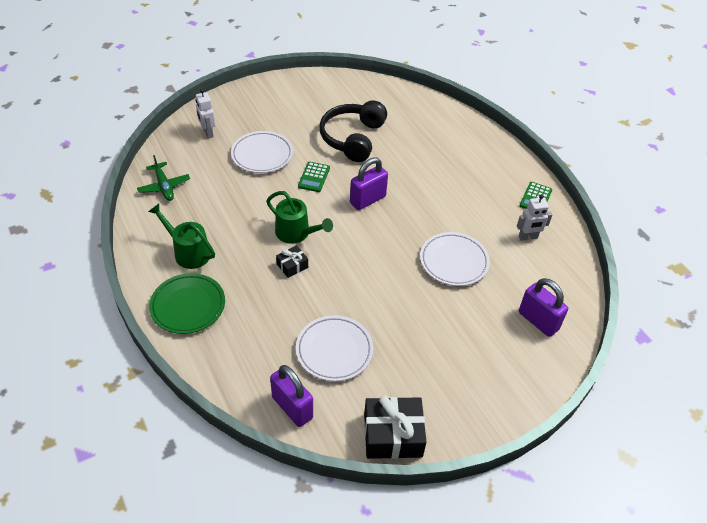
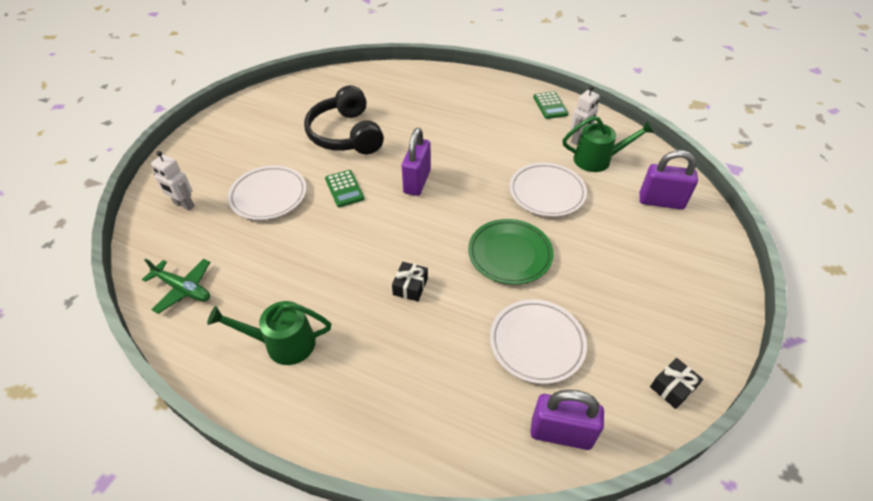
camera: 35 degrees left, 0 degrees up
(188, 306) = (341, 404): green plate -> green plate (509, 254)
(296, 233) = (382, 252): green watering can -> green watering can (598, 159)
(393, 435) = (672, 387): black gift -> black gift, size x0.52

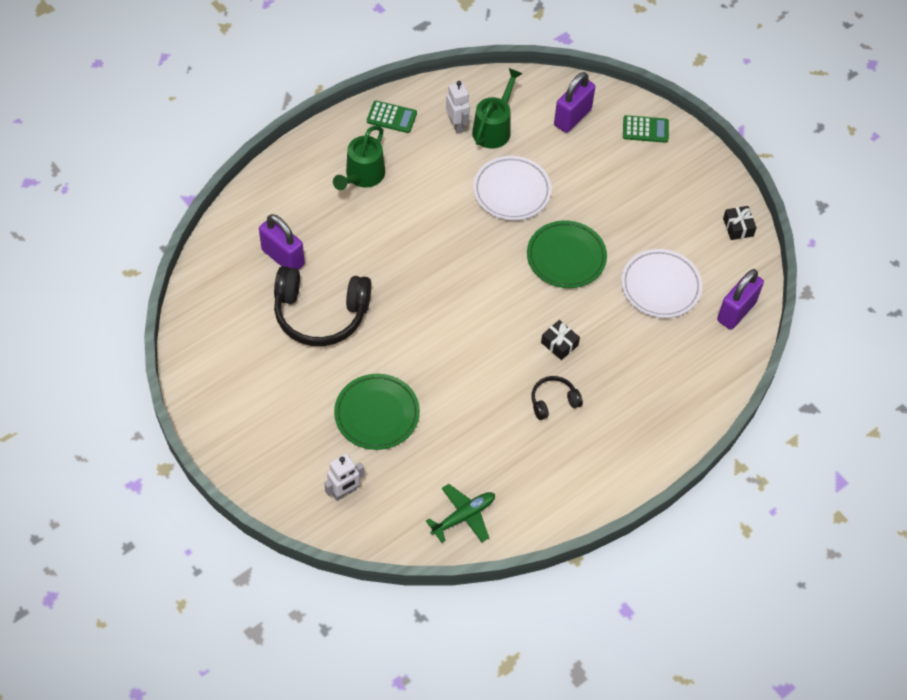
camera: 65 degrees left, 10 degrees up
(268, 196) = (377, 414): white plate -> green plate
(282, 343) = (567, 456): green watering can -> green watering can (362, 176)
(342, 307) = (553, 401): none -> black headphones
(344, 189) = (407, 346): green calculator -> green calculator (645, 129)
(417, 181) = (434, 283): purple padlock -> purple padlock (283, 257)

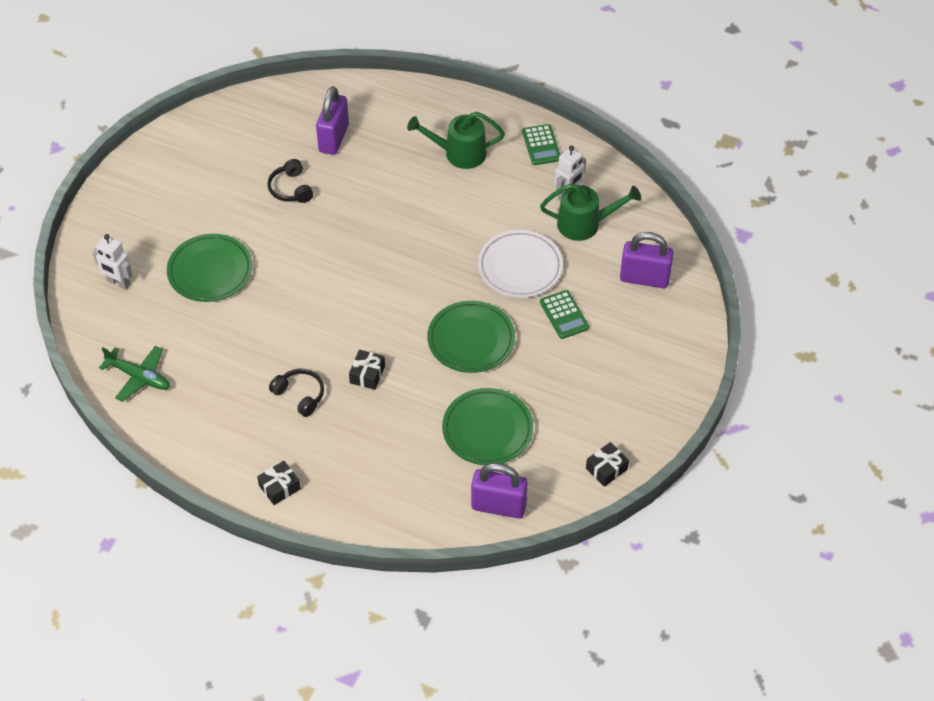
camera: 65 degrees right, 5 degrees down
(320, 314) = (290, 189): black headphones -> black headphones, size x0.49
(639, 455) = (279, 487): none -> black gift
(645, 129) = (674, 343): green calculator -> green calculator (564, 315)
(660, 286) = (487, 430): white plate -> green plate

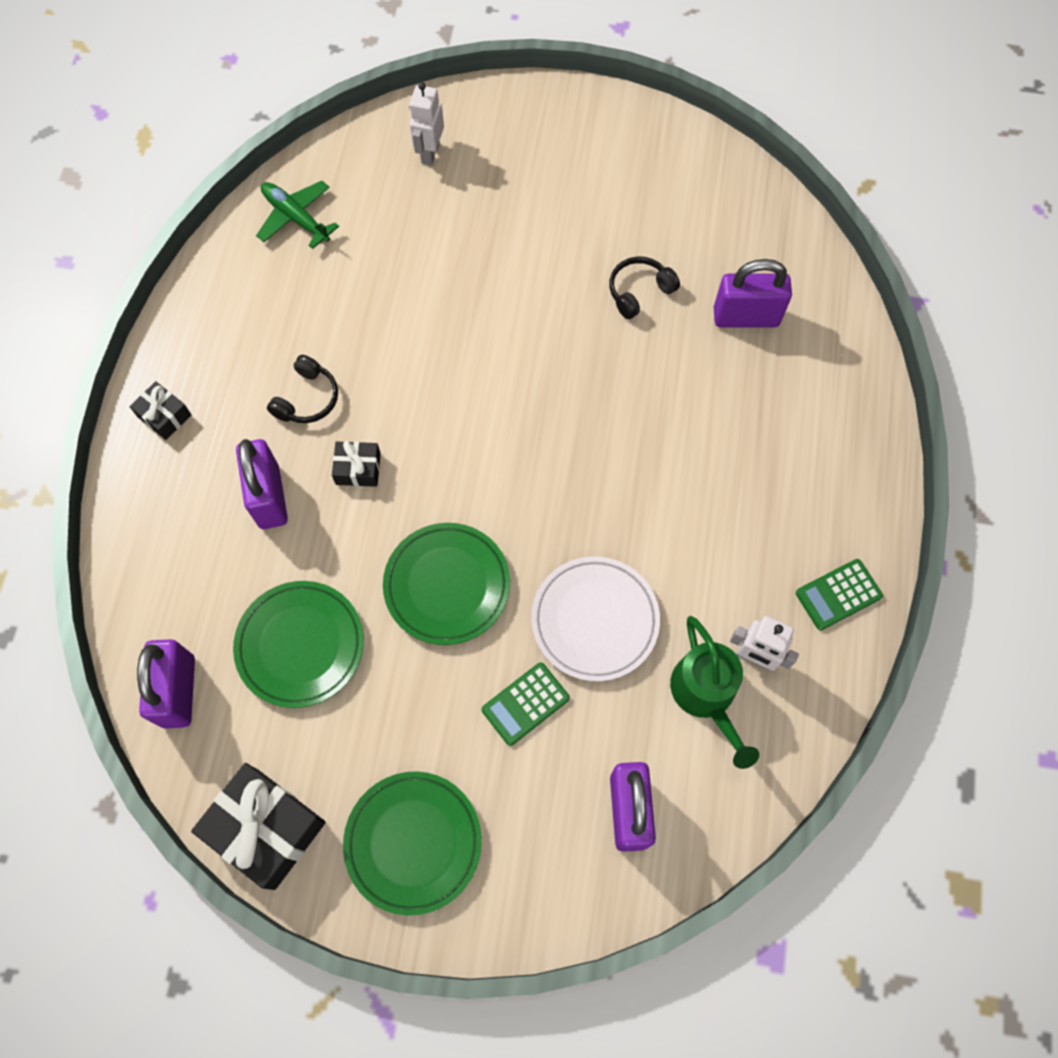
camera: 75 degrees right, 15 degrees up
(139, 377) = (296, 218): green plane -> green plane turned 120 degrees clockwise
(210, 271) = (475, 242): green plate -> green plate (413, 842)
(370, 431) = (269, 497): none -> purple padlock
(459, 153) = (779, 483): green watering can -> none
(606, 469) = (266, 828): black gift -> black gift, size x1.93

